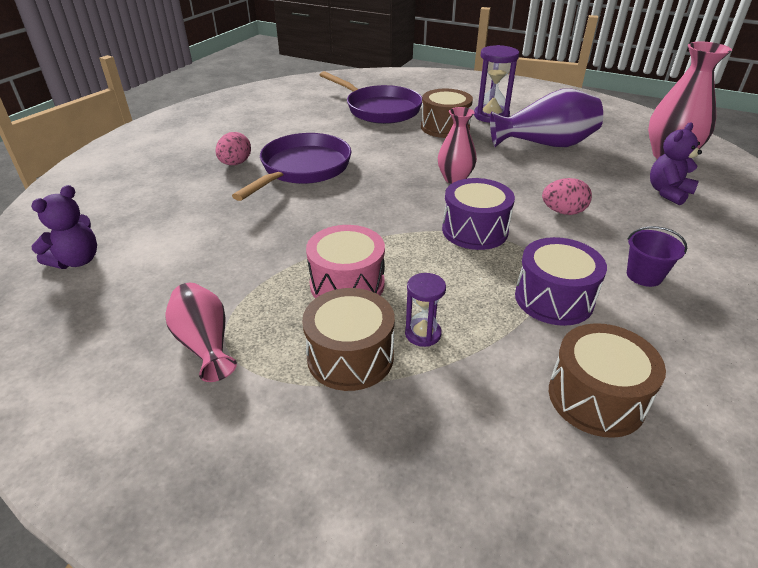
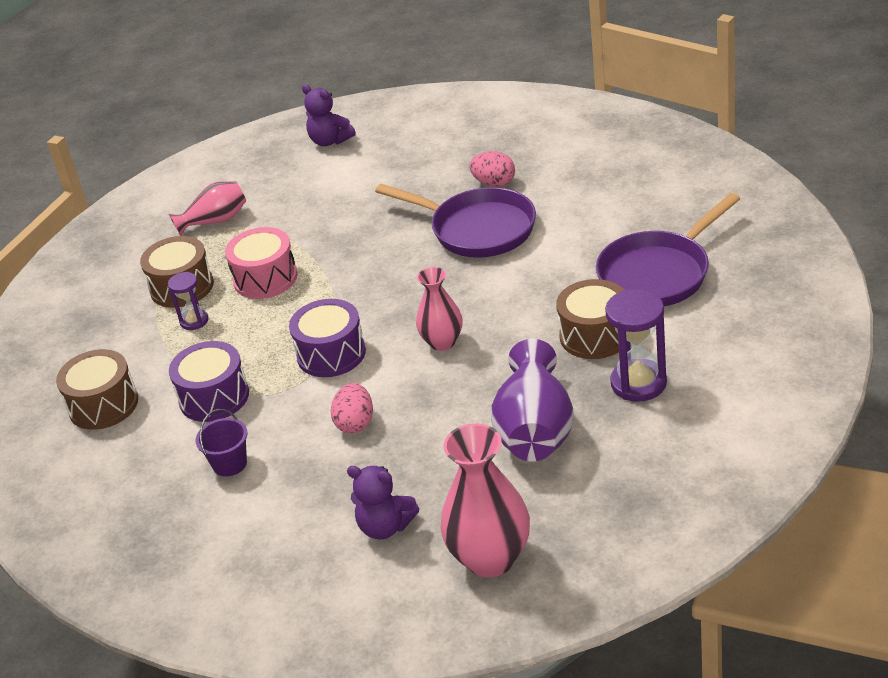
camera: 100 degrees right, 0 degrees up
(668, 192) = (385, 527): purple teddy bear -> purple teddy bear turned 150 degrees clockwise

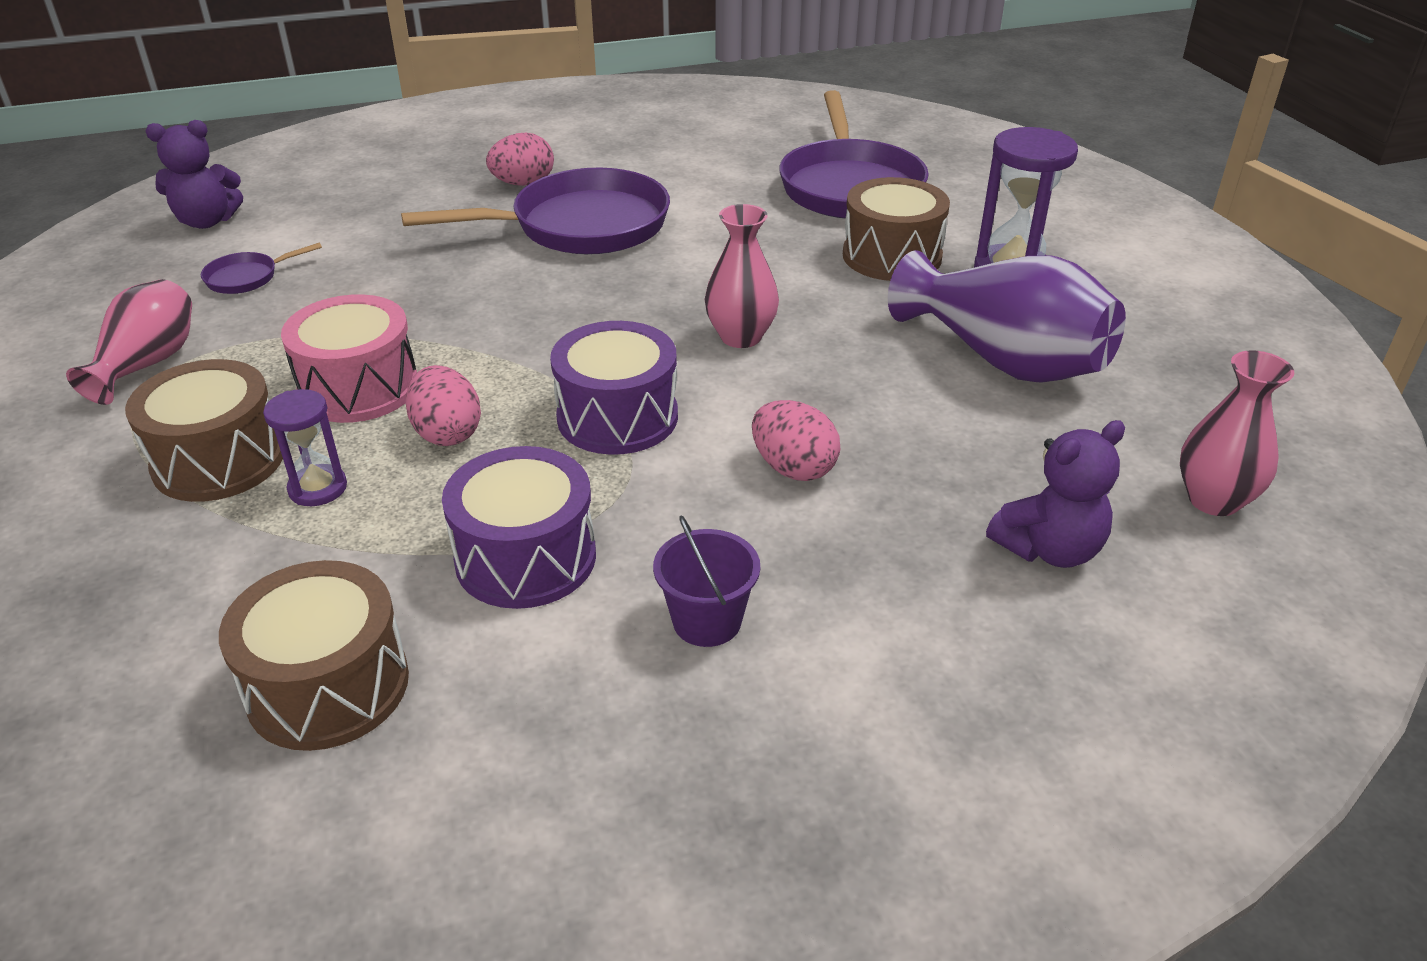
camera: 55 degrees left, 0 degrees up
(264, 322) = (447, 433): none -> pink egg
(302, 188) = (247, 278): none -> purple pan
(490, 558) = (1213, 500): pink vase -> pink vase, size x0.62

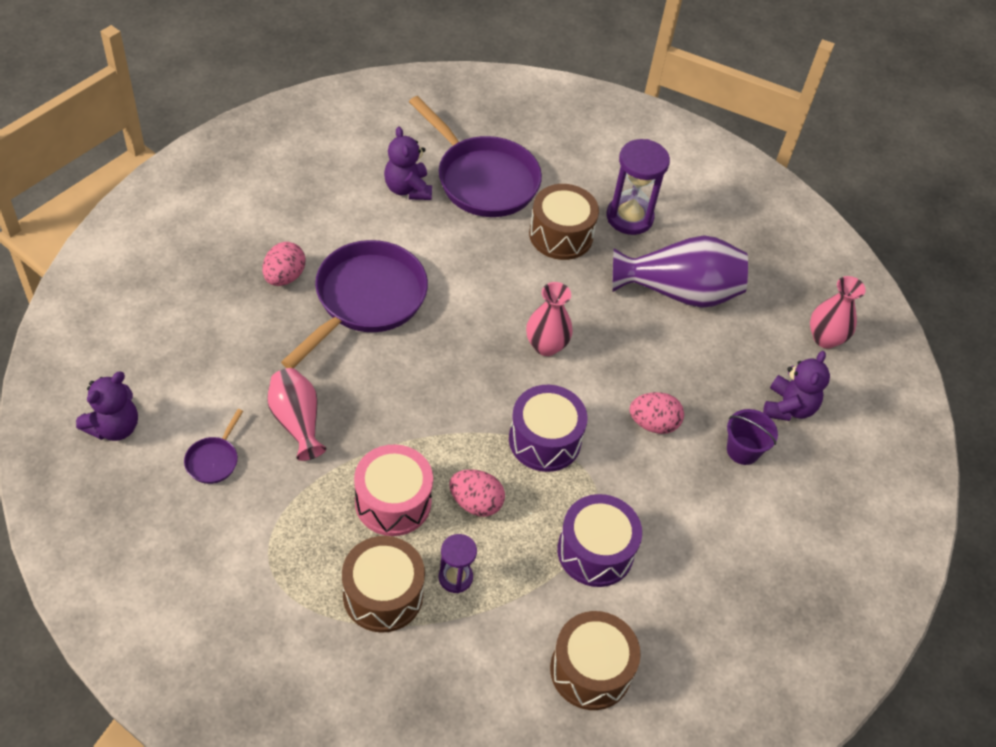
camera: 45 degrees left, 15 degrees up
(148, 364) = (249, 560): pink vase -> pink vase (297, 421)
(707, 621) = (699, 533): purple bucket -> purple bucket (743, 450)
(748, 168) = (408, 189): none -> purple teddy bear

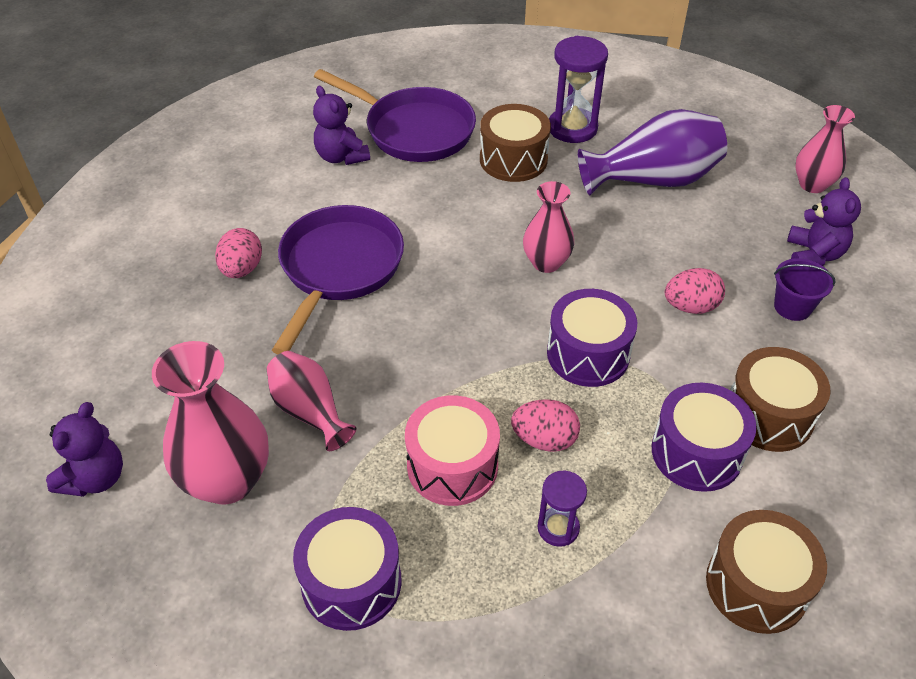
camera: 10 degrees left, 5 degrees down
(214, 460) = (227, 480): purple pan -> pink vase
(280, 569) = (351, 582): none -> purple drum
(383, 594) = (484, 574): brown drum -> brown drum (768, 415)

